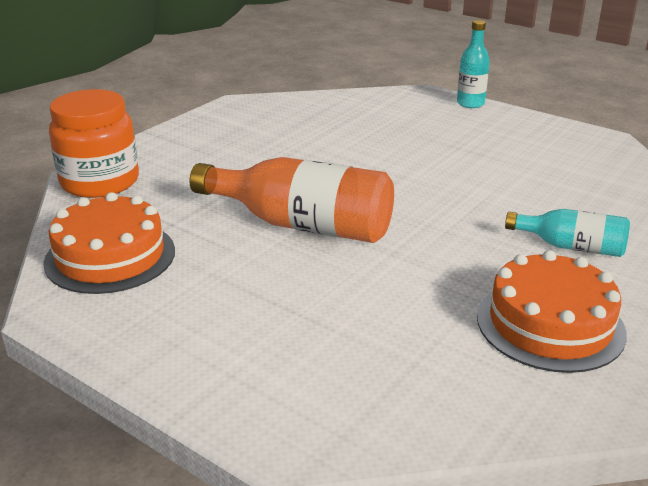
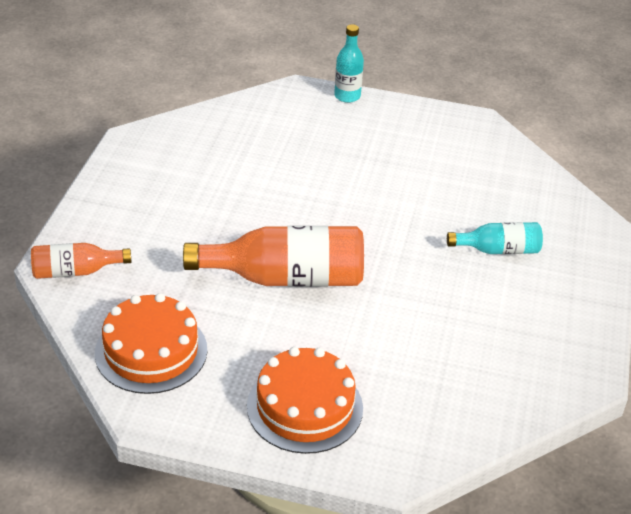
camera: 25 degrees left, 10 degrees up
(100, 182) = (75, 271): orange jar -> orange bottle
(550, 324) = (512, 327): orange cake -> orange cake (305, 407)

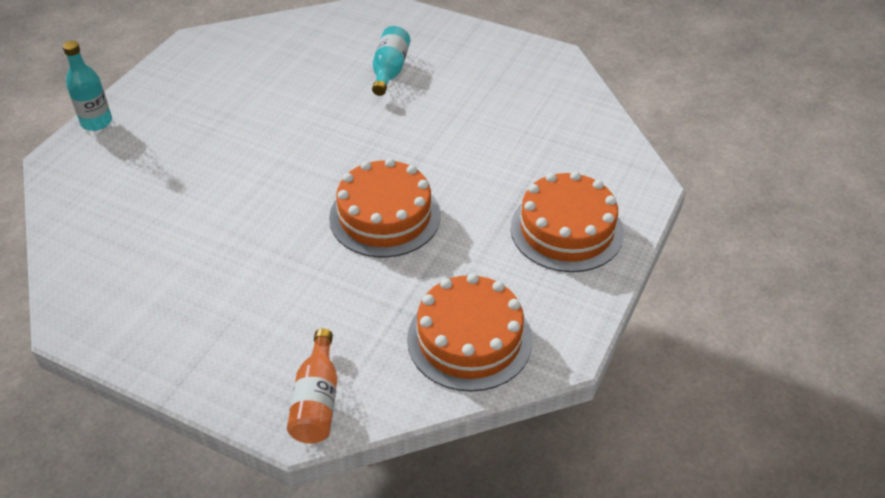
camera: 75 degrees left, 5 degrees up
(286, 278) = (385, 216): orange bottle -> orange cake

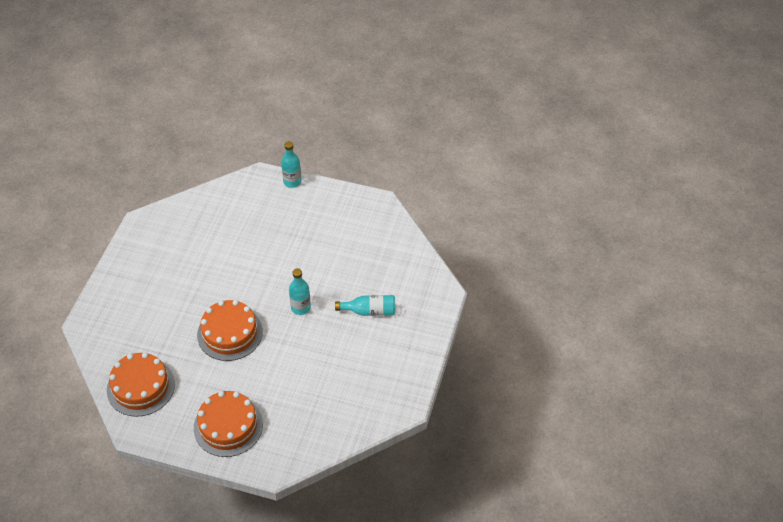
camera: 80 degrees right, 5 degrees up
(317, 401) = (98, 329): orange bottle -> none
(360, 135) = (300, 307): none -> turquoise bottle

